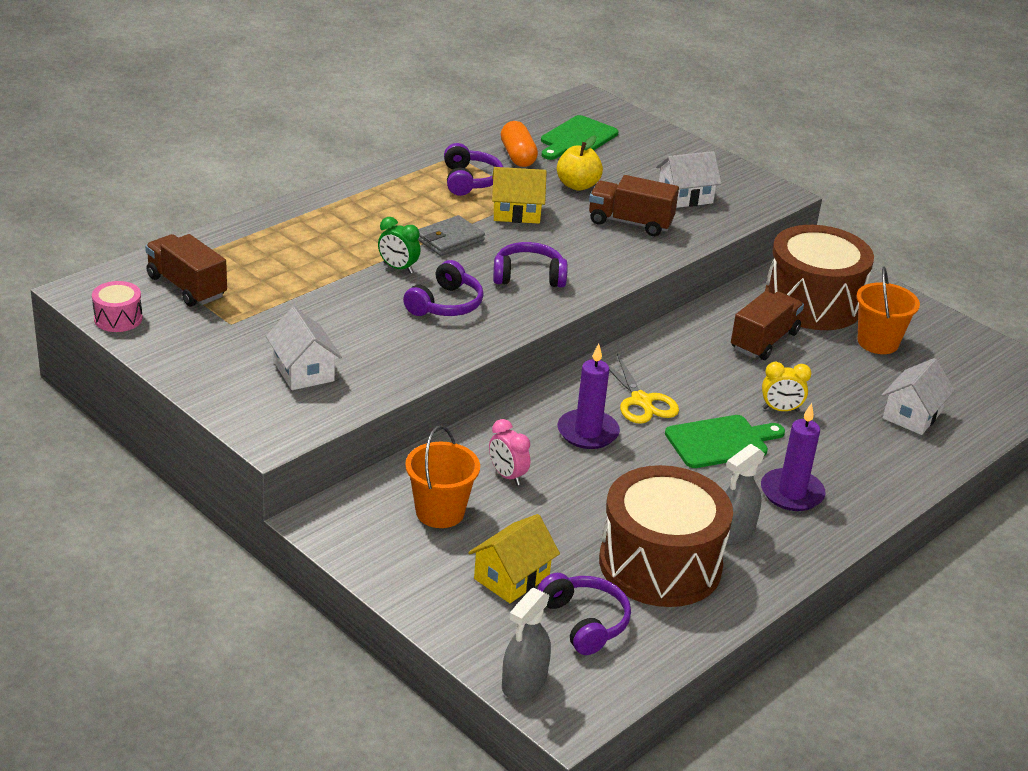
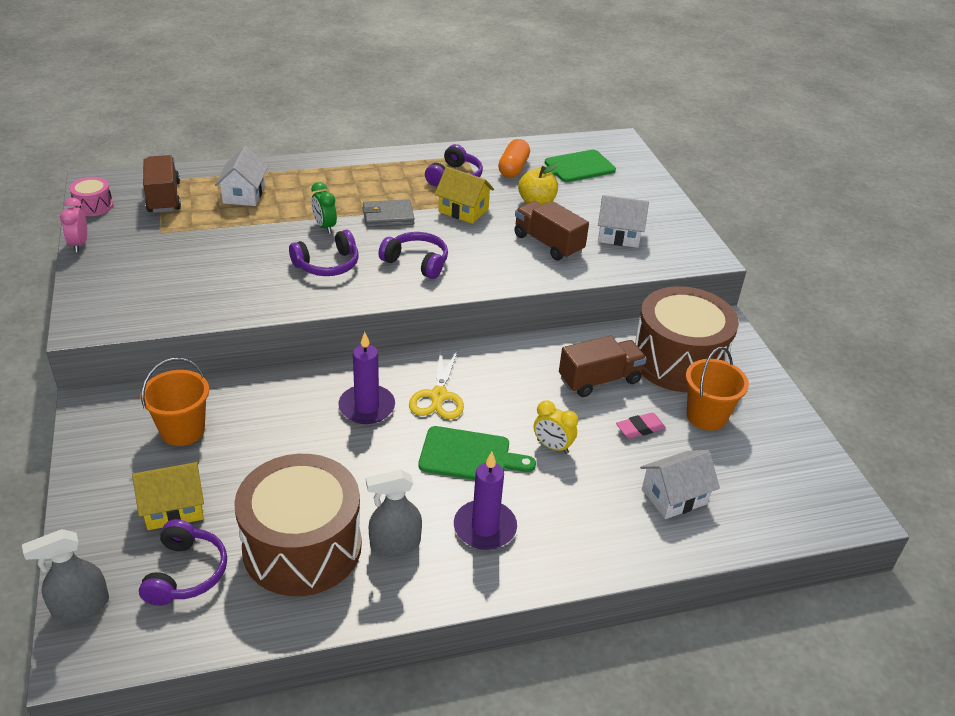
camera: 30 degrees right, 5 degrees up
(303, 371) = (166, 283): white house -> white house (244, 194)
(507, 476) = (265, 420): pink clock -> pink clock (79, 244)
(835, 370) = (640, 428): none -> pink eraser

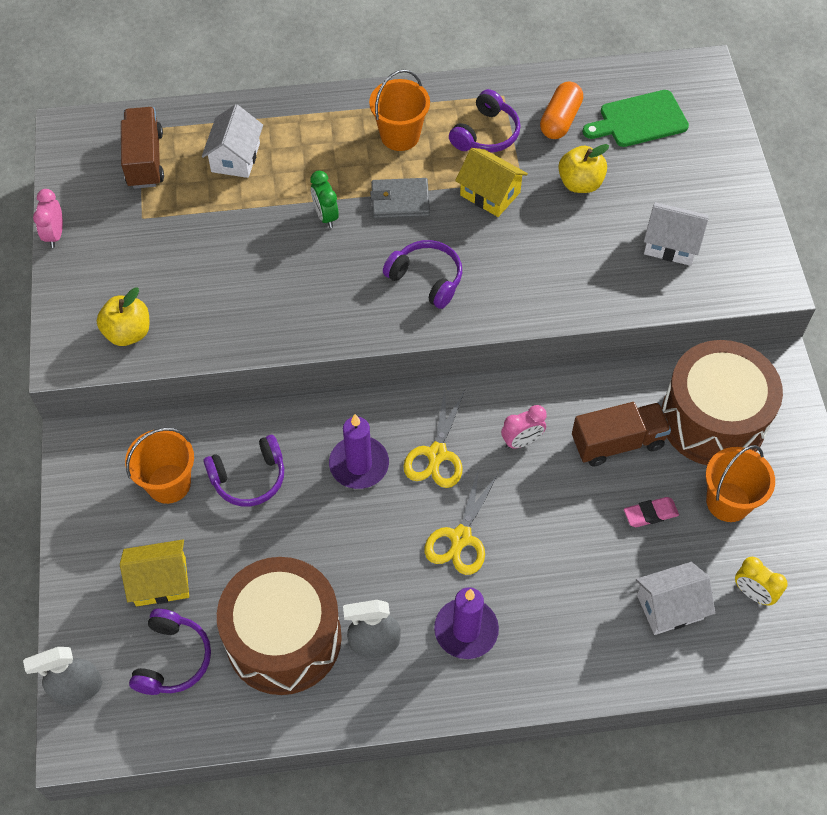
camera: 10 degrees right, 20 degrees up
(93, 206) = (67, 172): pink drum -> none
(146, 305) = (128, 333): none -> yellow apple
(327, 265) = (325, 278): purple headphones -> purple headphones (249, 478)
(383, 179) = (400, 136): none -> orange bucket
(469, 456) = (461, 537): green cutting board -> yellow scissors
(514, 383) = (521, 441): none -> pink clock
(548, 244) = (583, 254): brown truck -> none
(552, 446) = (551, 531): yellow clock -> yellow clock (753, 593)

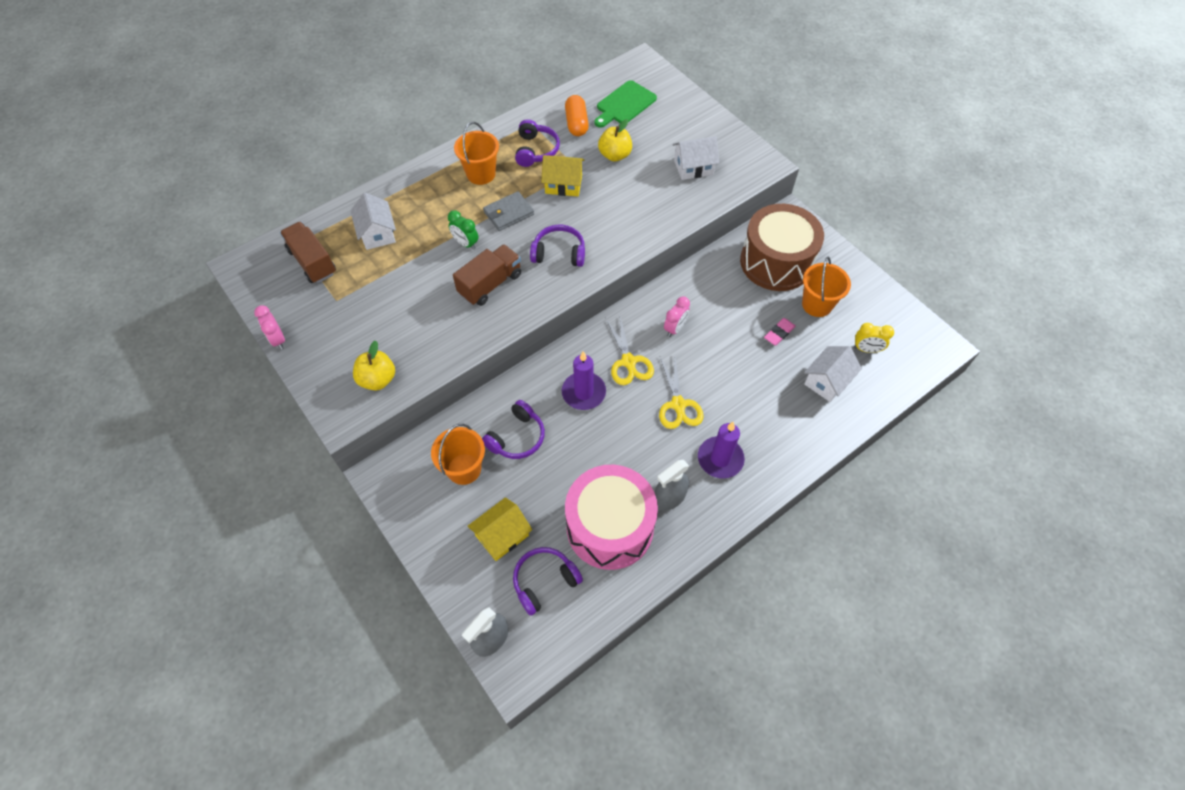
camera: 30 degrees left, 0 degrees up
(172, 659) = (544, 581): purple headphones -> purple headphones turned 105 degrees counterclockwise
(283, 638) = (610, 527): brown drum -> pink drum
(617, 443) = (731, 301): brown truck -> brown truck (490, 284)

